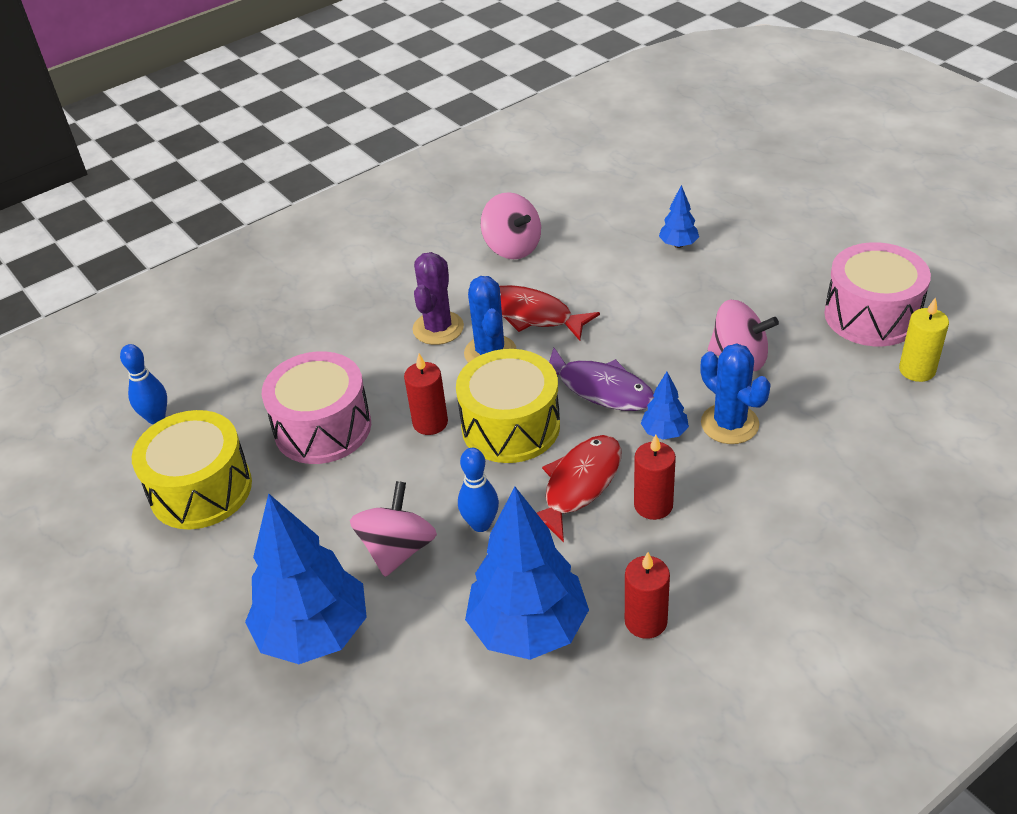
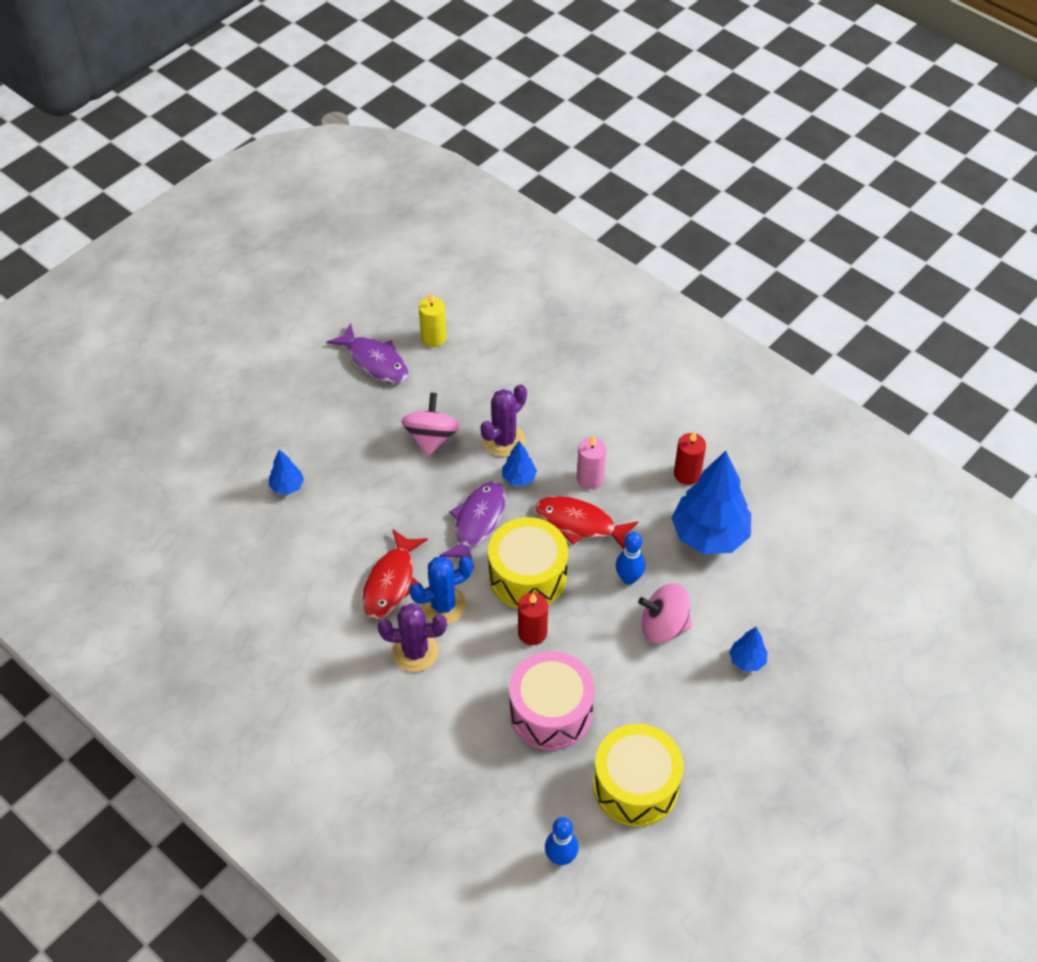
camera: 105 degrees left, 10 degrees up
(314, 633) = (747, 660): blue tree -> blue tree, size x0.45
(512, 247) = (293, 613): pink spinning top -> none
(653, 505) = (590, 478): red candle -> pink candle
(729, 424) = (504, 440): blue cactus -> purple cactus
(871, 315) = (375, 361): pink drum -> purple fish

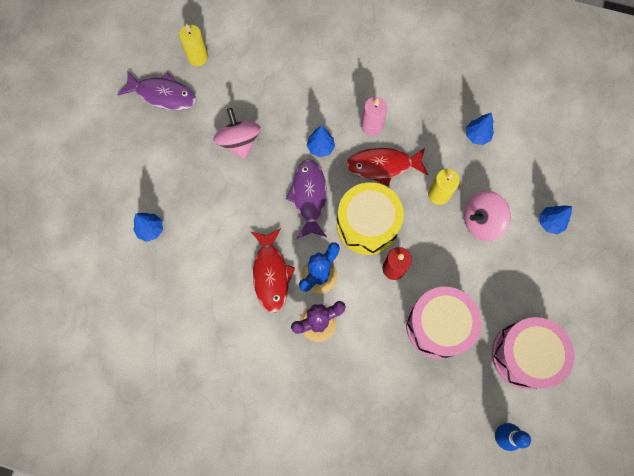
camera: 25 degrees left, 20 degrees up
(504, 440) = (294, 121): purple cactus -> none
(629, 578) = (438, 194): blue bowling pin -> yellow candle
(635, 786) = (524, 355): yellow drum -> pink drum
(687, 474) = (437, 93): red candle -> none
(709, 535) = (477, 136): blue tree -> blue tree, size x0.45

